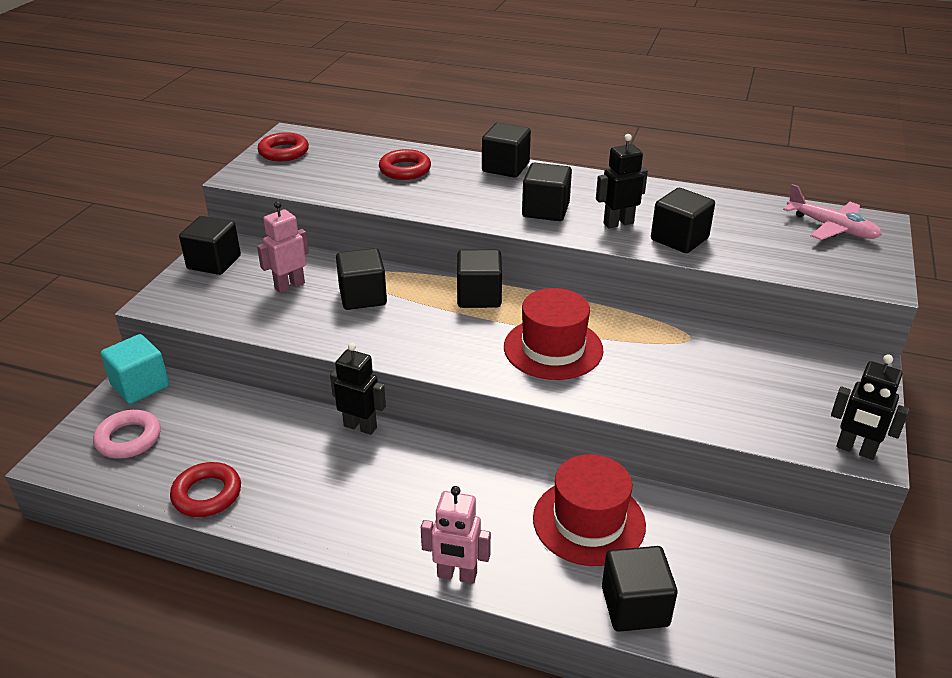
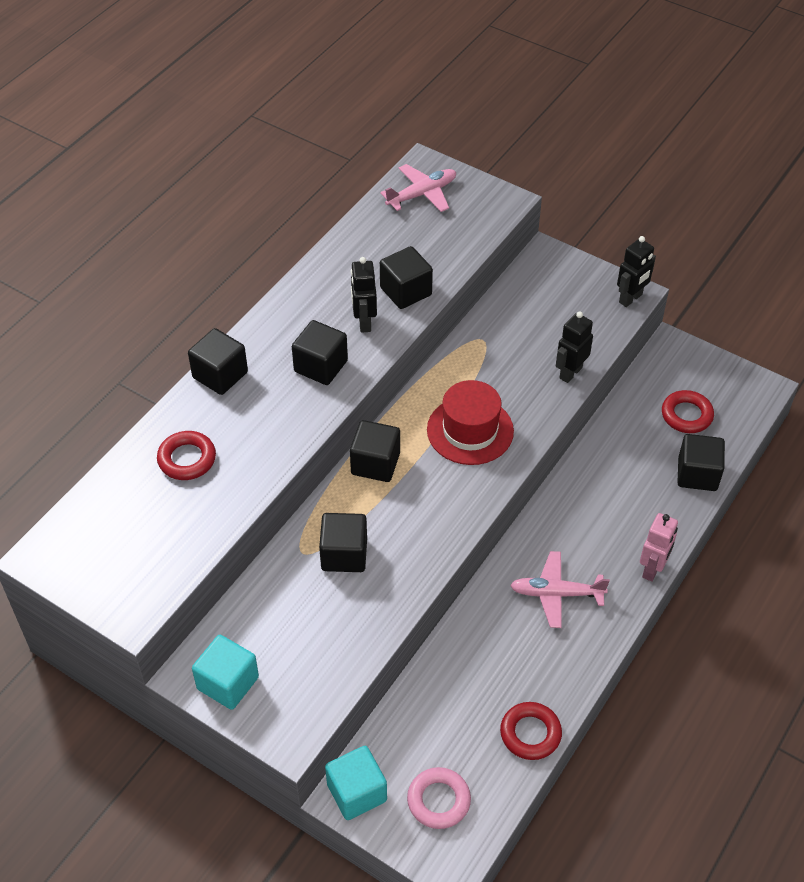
camera: 75 degrees left, 15 degrees up
(214, 262) = (228, 683): black cube -> turquoise cube
(284, 152) = (88, 567): red ring -> red ring (686, 415)
(289, 286) = (301, 615): pink robot -> none
(360, 426) = (473, 607): black robot -> black robot (570, 373)
(394, 489) = (556, 594): none -> pink plane
(589, 521) = (617, 477): red hat -> none

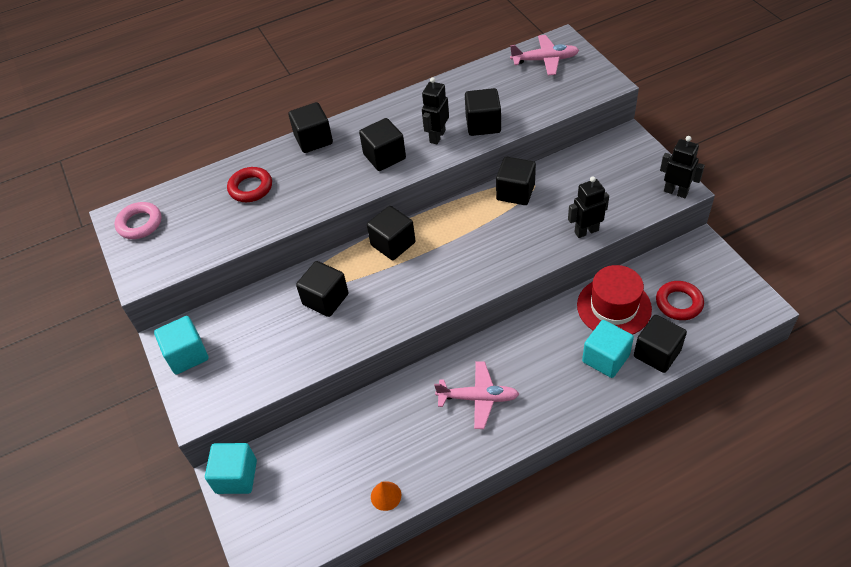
camera: 35 degrees right, 0 degrees up
(438, 800) = (286, 512): pink ring -> pink ring (140, 224)
(469, 356) = (515, 192): none -> black cube
(470, 430) = (478, 246): red hat -> red hat (614, 307)
(530, 733) = (386, 496): red ring -> orange cone
(556, 594) = (478, 398): pink plane -> pink plane turned 150 degrees clockwise
(631, 298) = (675, 192): black robot -> black robot turned 135 degrees counterclockwise
(652, 569) = (568, 413): pink robot -> none
(653, 499) = (605, 358): none -> turquoise cube

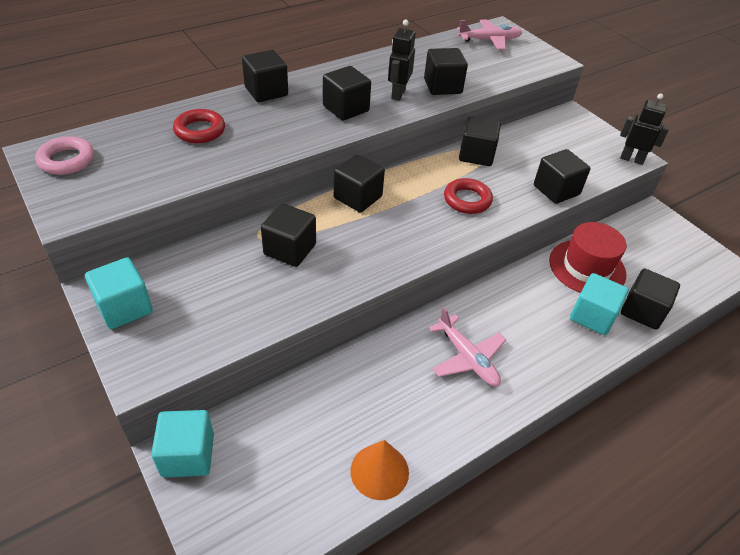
camera: 15 degrees left, 5 degrees down
(386, 496) = (379, 471): orange cone -> orange cone, size x1.56
(478, 398) = (467, 358): pink plane -> pink plane turned 60 degrees clockwise
(586, 231) = (556, 190): black robot -> black cube
(679, 303) = (649, 264): red ring -> red ring (467, 200)

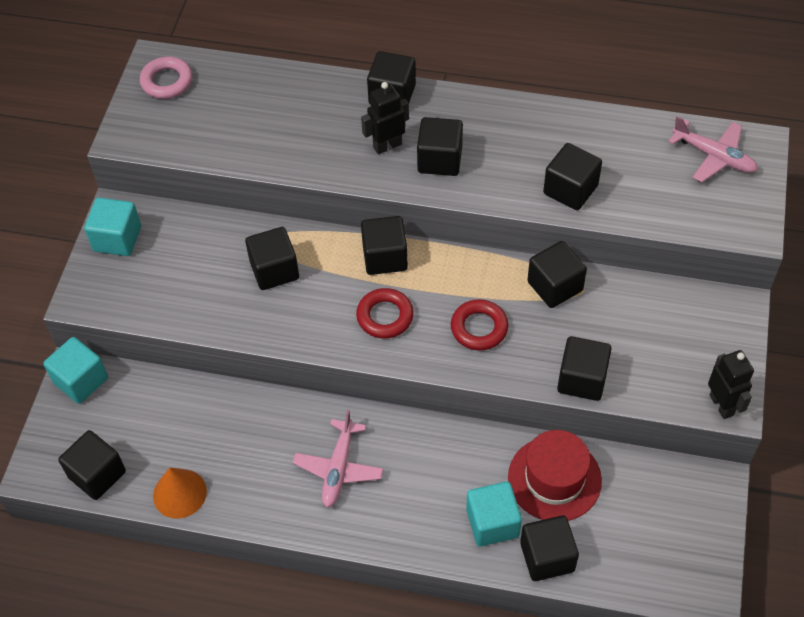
camera: 50 degrees right, 10 degrees up
(200, 130) = (289, 109): red ring -> red ring (385, 316)
(291, 518) = (97, 474): none -> black cube
(398, 94) = (511, 172): black robot -> black robot (387, 145)

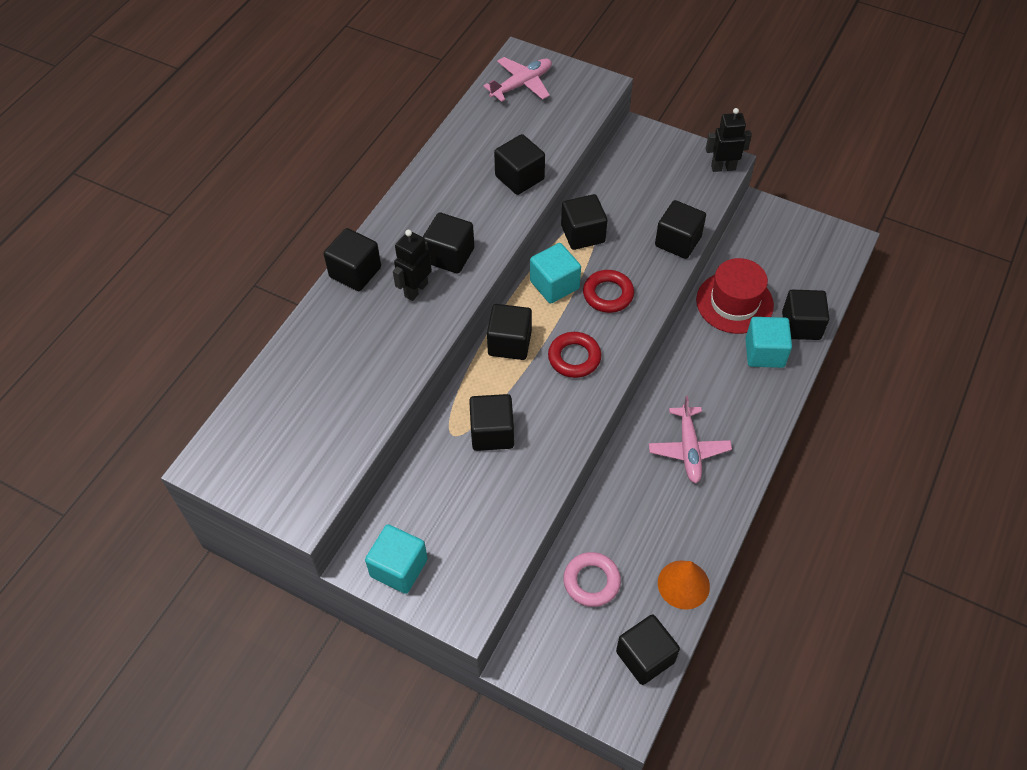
camera: 75 degrees left, 0 degrees up
(81, 380) = (530, 657): turquoise cube -> turquoise cube (554, 285)
(167, 81) = (241, 458): pink ring -> pink ring (591, 581)
(338, 468) = (688, 449): pink plane -> pink plane turned 60 degrees clockwise
(387, 145) = (416, 290): black robot -> black robot turned 45 degrees clockwise

